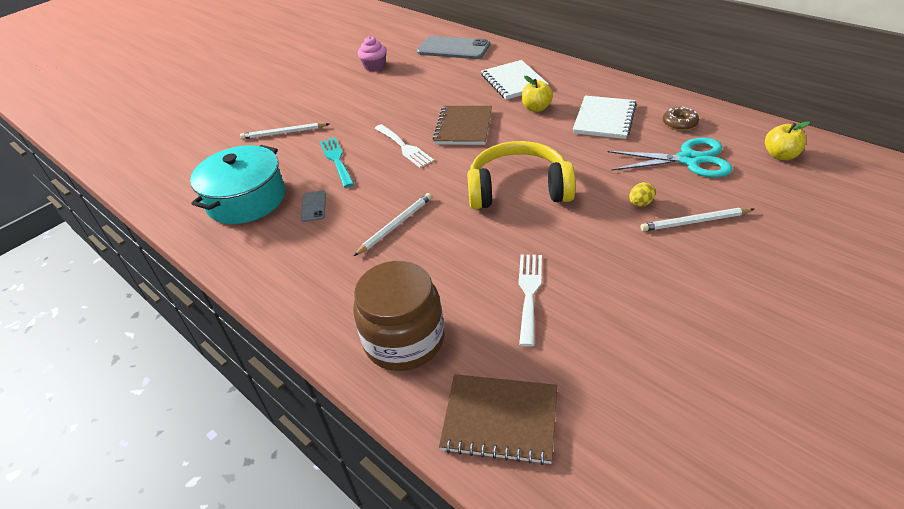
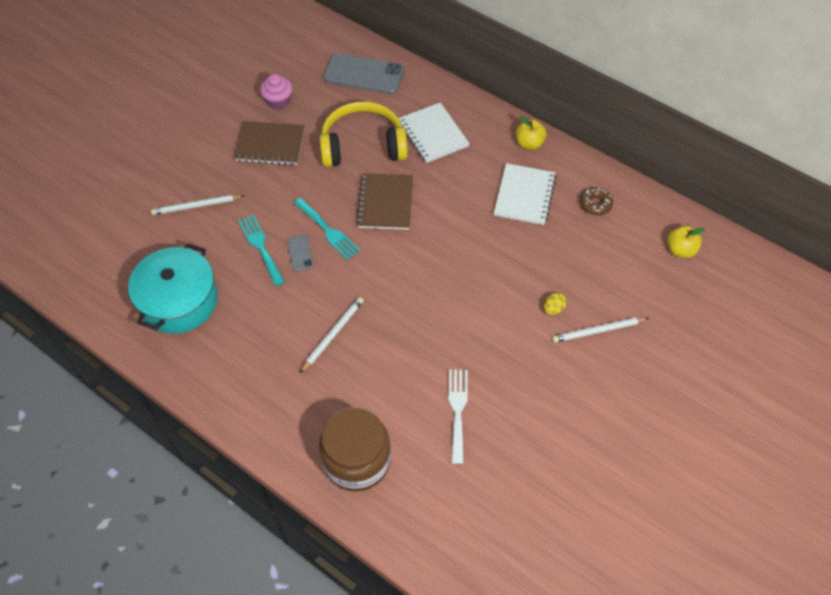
camera: 10 degrees left, 15 degrees up
(313, 206) = (249, 310): grey phone -> grey phone (300, 253)
(404, 147) = (328, 231): white fork -> turquoise fork
(500, 419) = (439, 530): brown notebook -> brown notebook (270, 145)
(518, 189) = (444, 290): yellow headphones -> yellow headphones (363, 146)
(536, 108) = (457, 177): yellow apple -> yellow apple (529, 144)
(689, 160) = (599, 254): turquoise scissors -> none

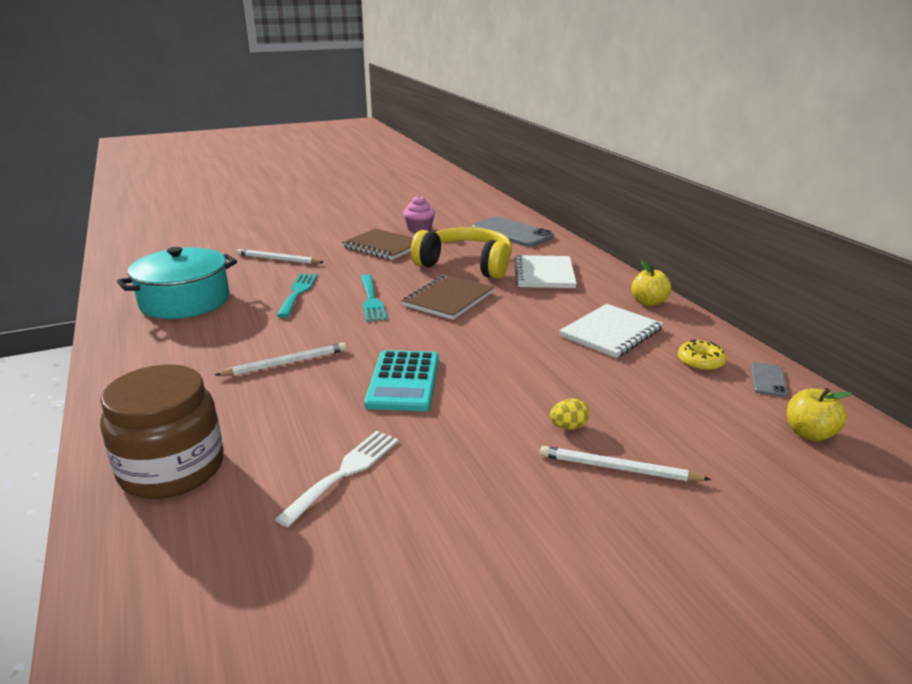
camera: 30 degrees right, 30 degrees down
(300, 253) = (327, 305): grey phone -> grey phone (768, 380)
(427, 315) = (403, 381): none -> turquoise calculator
(595, 204) = (700, 362): brown donut -> yellow donut

